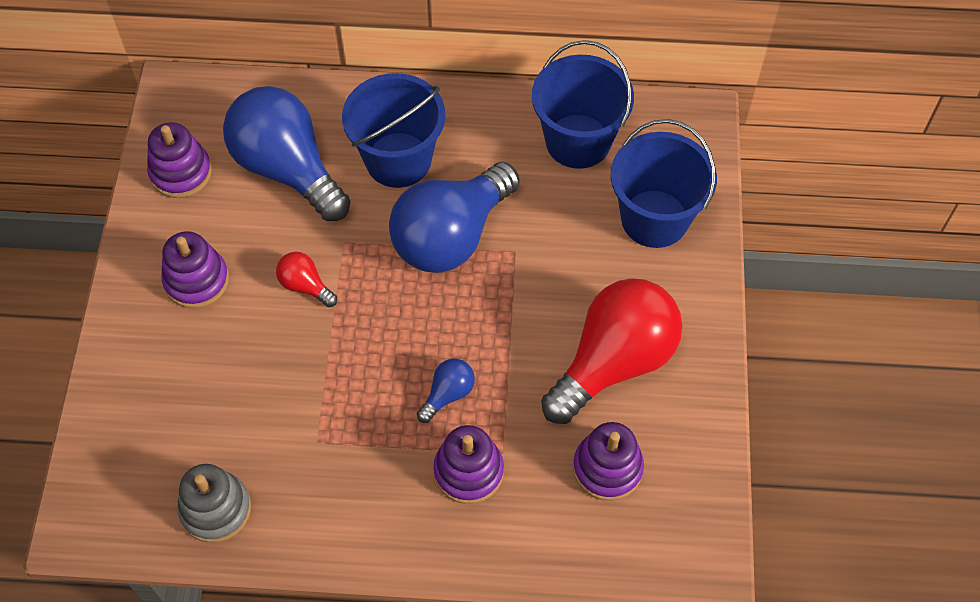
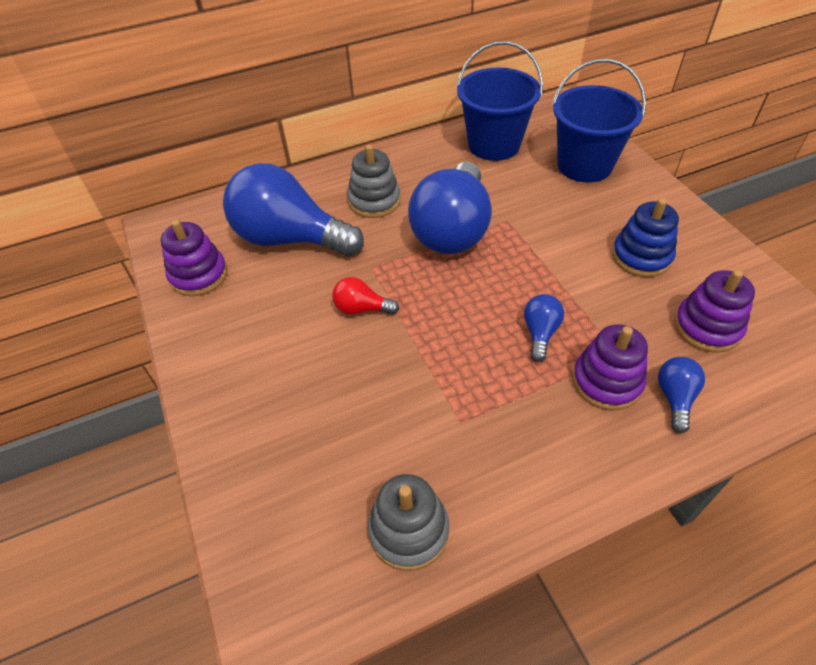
camera: 25 degrees left, 10 degrees down
(196, 280) = (262, 345): purple stacking toy -> none
(398, 160) = (374, 201): blue bucket -> grey stacking toy
(515, 517) = (675, 398): none -> blue light bulb
(614, 362) = (641, 256): red light bulb -> blue stacking toy

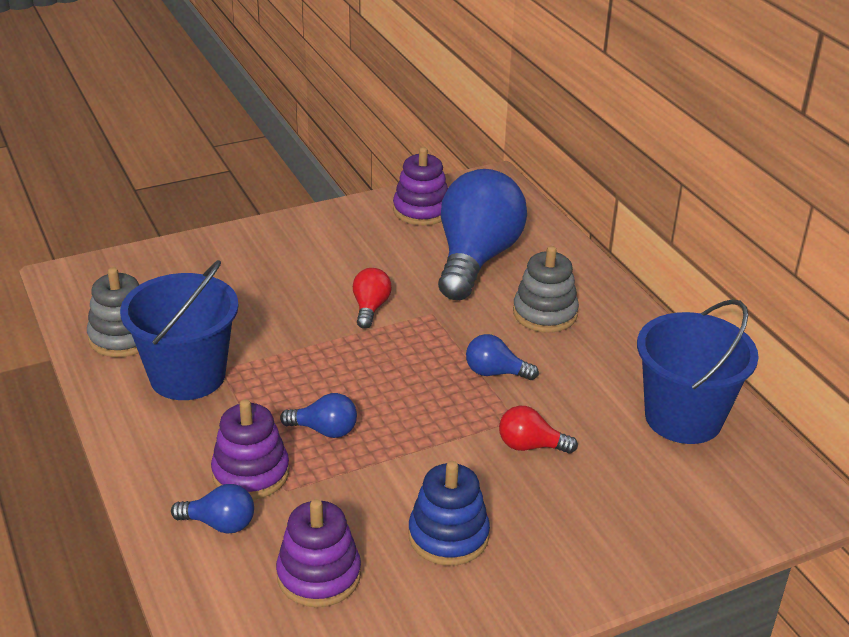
camera: 85 degrees right, 15 degrees down
(452, 230) = (495, 372): blue light bulb -> blue light bulb, size x0.43
(536, 214) = (530, 446): none -> red light bulb
(584, 165) = (648, 507): blue bucket -> blue bucket (187, 376)

